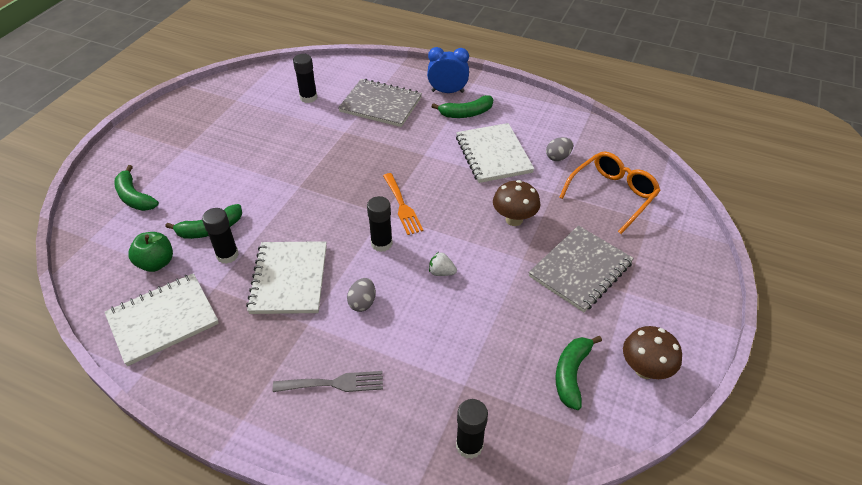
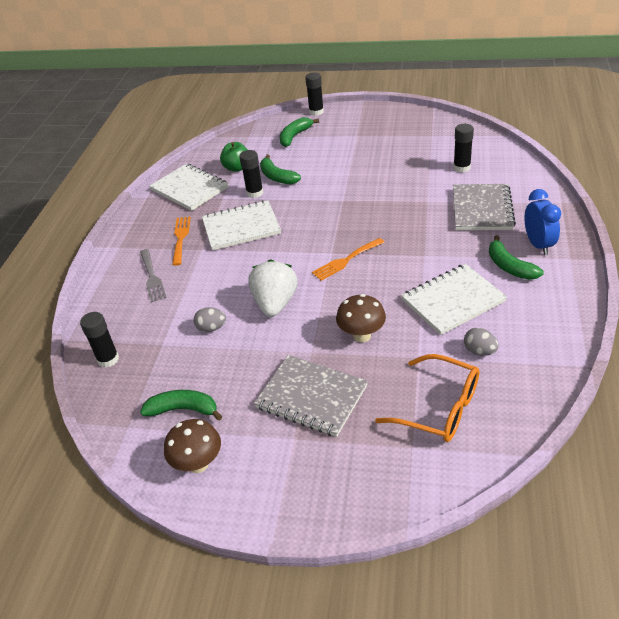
camera: 80 degrees right, 5 degrees down
(270, 343) = (181, 238): none -> orange fork
(362, 303) = (229, 269): grey egg -> grey egg (211, 328)
(381, 243) = (295, 261): black glue stick -> black glue stick (316, 112)
(441, 272) = (275, 303): white strawberry -> white strawberry, size x2.21

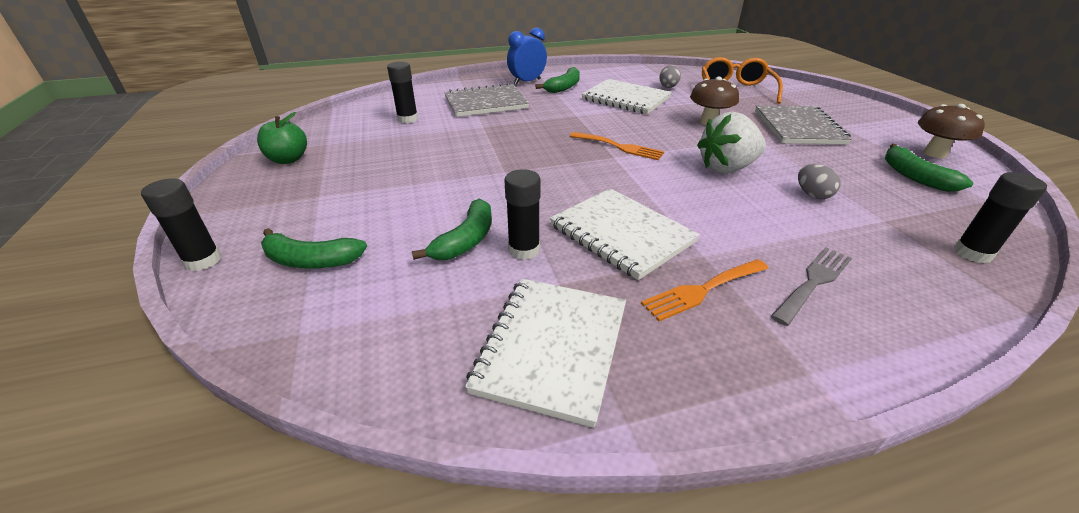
camera: 120 degrees left, 5 degrees down
(237, 168) = (447, 301): green apple -> green apple (288, 159)

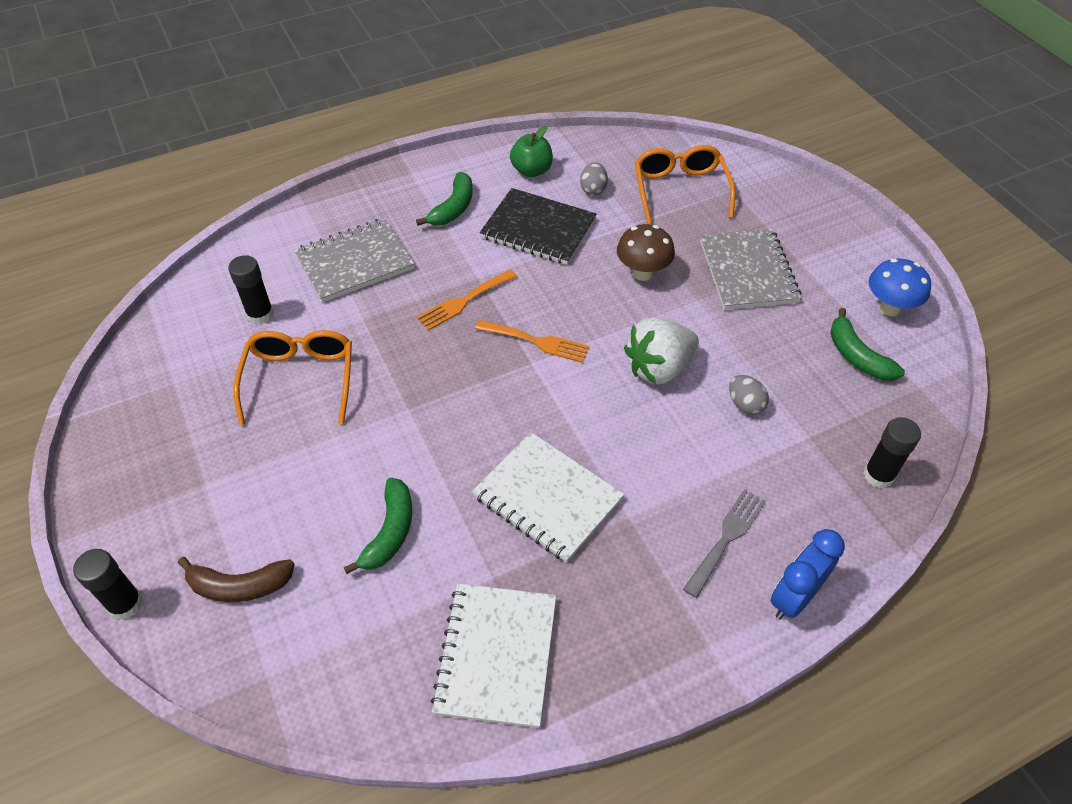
camera: 10 degrees left, 15 degrees up
(288, 159) = (138, 422): green apple -> green apple (531, 170)
(311, 261) = (239, 586): green banana -> brown banana
(423, 149) = (300, 378): none -> orange glasses
(524, 250) = (452, 537): black glue stick -> none
(527, 82) = (401, 199): blue clock -> blue clock (794, 597)
(625, 99) = (538, 229): white notebook -> black notebook
(702, 290) = (625, 565): orange fork -> orange fork (464, 301)
(934, 153) = (889, 308): brown mushroom -> blue mushroom

